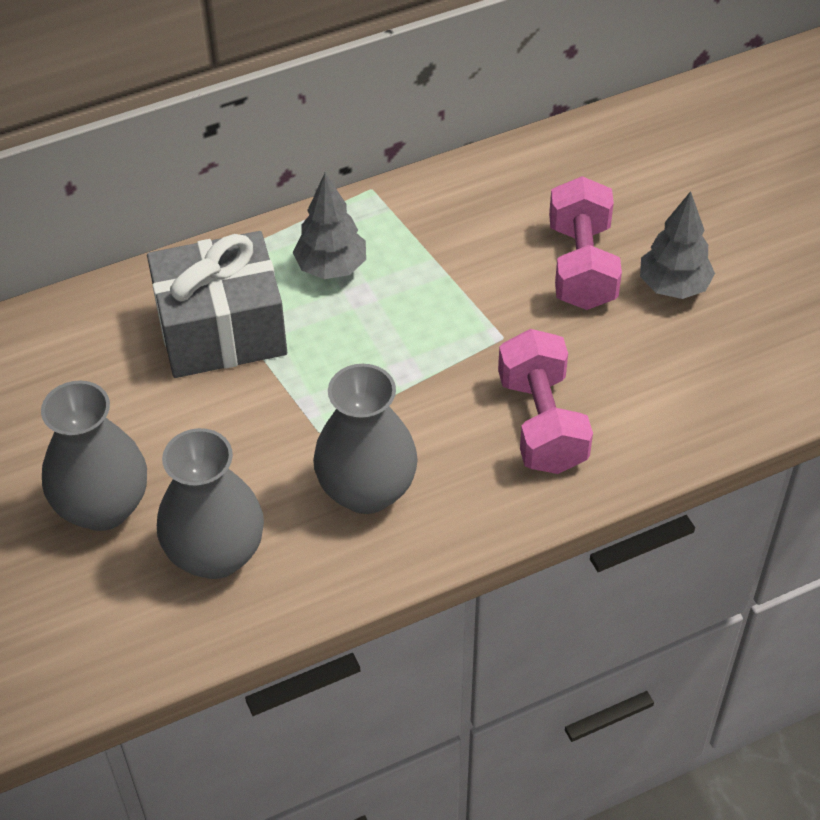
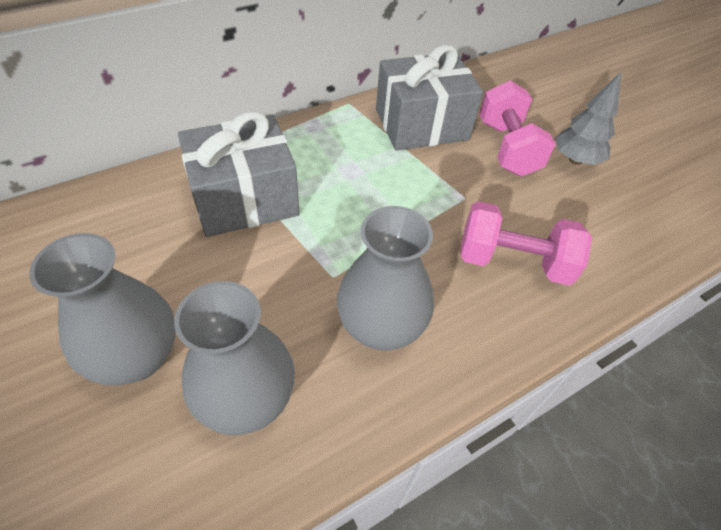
camera: 10 degrees left, 0 degrees up
(331, 267) = (327, 153): grey tree -> none
(469, 226) = (421, 124): none -> grey gift
(542, 423) = (513, 261): pink dumbbell -> pink dumbbell turned 60 degrees counterclockwise

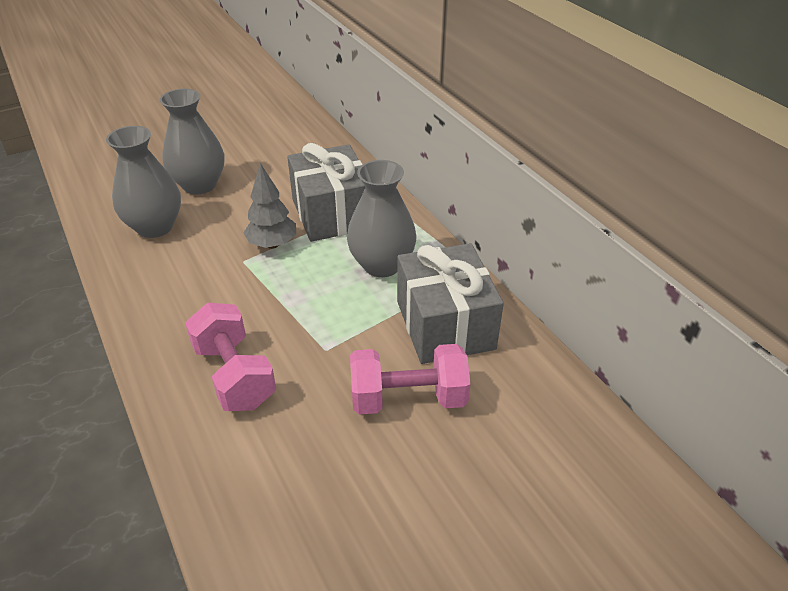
camera: 95 degrees right, 10 degrees down
(381, 327) = (189, 285): grey vase -> grey vase (382, 265)
(513, 261) = (235, 375): pink dumbbell -> pink dumbbell turned 45 degrees counterclockwise
(575, 160) = (389, 469): grey tree -> grey tree (272, 244)

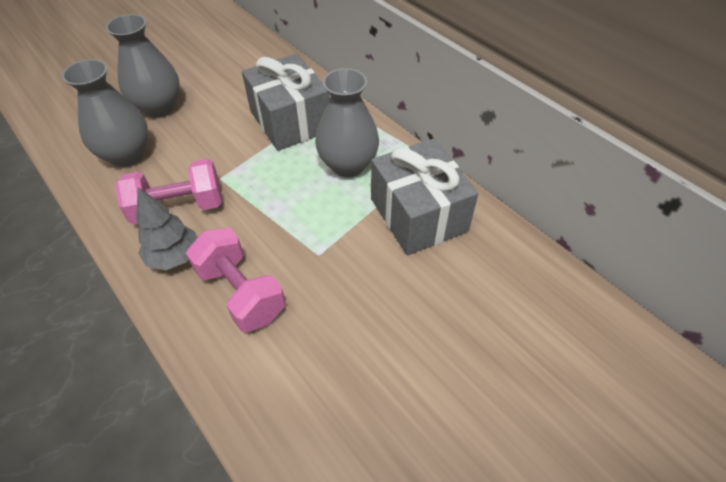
camera: 10 degrees left, 10 degrees up
(272, 244) = (243, 158): grey tree -> grey tree (174, 257)
(408, 399) = (404, 290): pink dumbbell -> pink dumbbell (178, 208)

